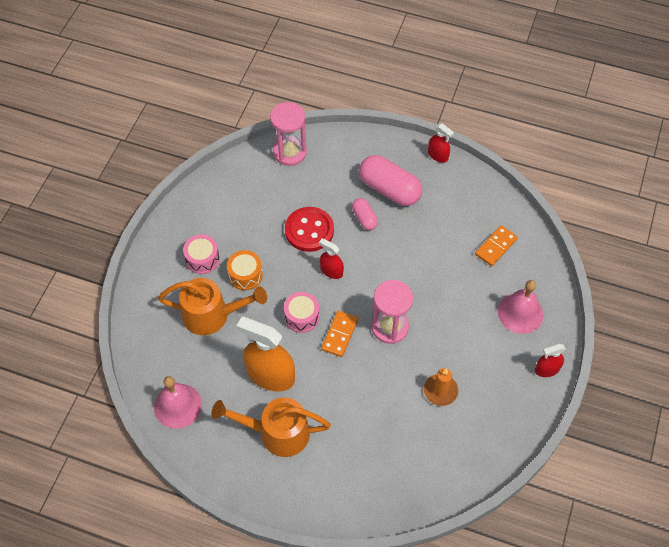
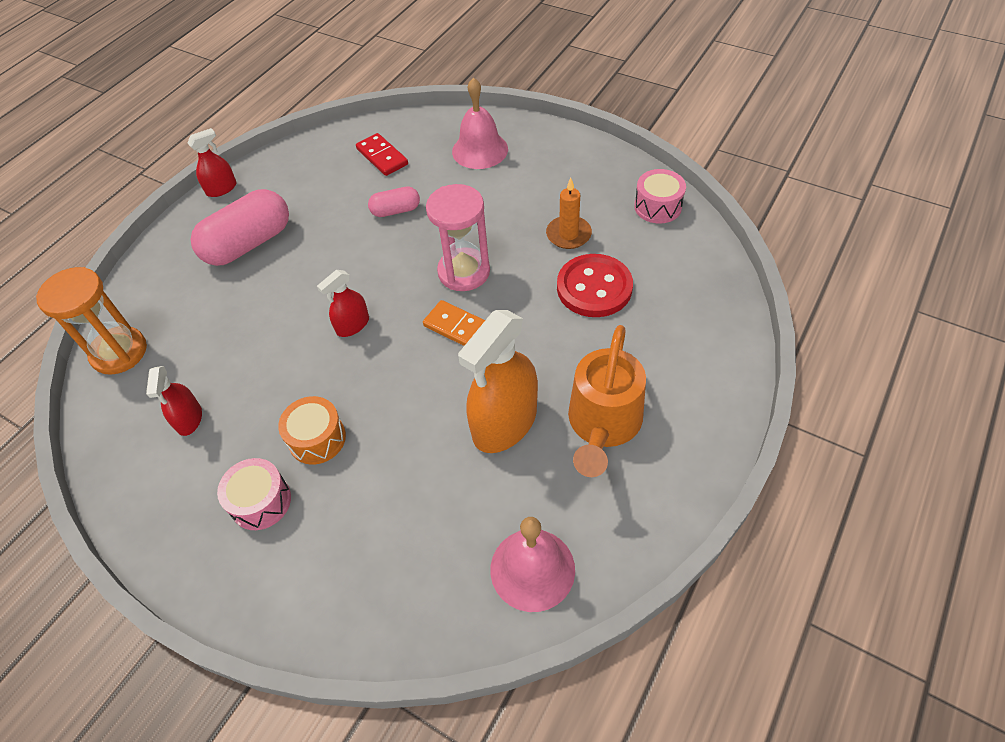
camera: 75 degrees left, 5 degrees down
(213, 315) = (375, 495): orange watering can -> none
(290, 152) = (119, 352): pink hourglass -> orange hourglass
(302, 317) = (417, 370): pink drum -> pink drum (657, 206)
(309, 230) = (272, 344): red button -> red button (594, 288)
(364, 218) = (282, 277): pink capsule -> pink capsule (396, 210)
(496, 247) = (382, 157): orange domino -> red domino
(547, 369) = (558, 140): red spray bottle -> red spray bottle (189, 419)

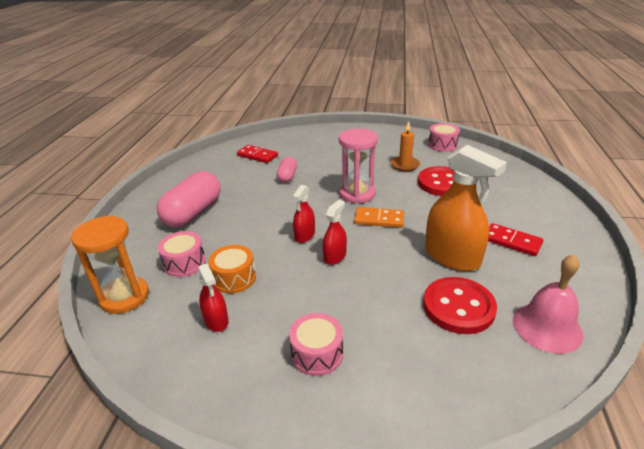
camera: 25 degrees left, 20 degrees down
(199, 323) = (184, 263): none -> pink drum
(221, 189) = (151, 191): red spray bottle -> red spray bottle (334, 256)
(317, 438) = (330, 302): orange drum -> orange drum (234, 278)
(396, 210) = (287, 176): pink capsule -> pink capsule turned 45 degrees counterclockwise
(452, 500) = (458, 307): none -> red button
(480, 150) = (318, 142): pink bell -> none
(505, 422) = (452, 256): orange spray bottle -> orange spray bottle turned 60 degrees counterclockwise
(603, 425) = (512, 241): orange watering can -> red domino

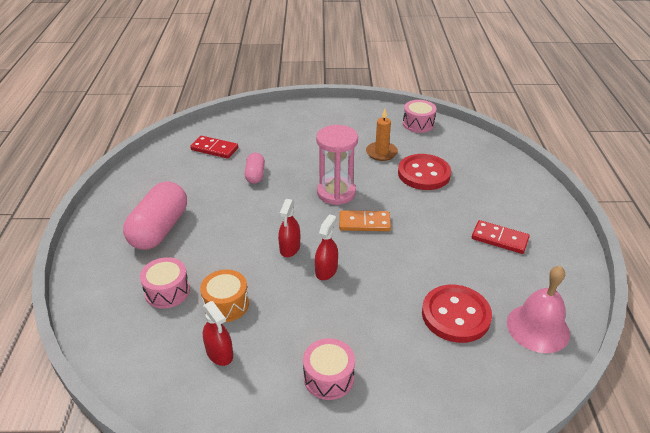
camera: 10 degrees left, 5 degrees up
(124, 297) = (113, 337): orange hourglass -> none
(452, 256) = (443, 261): orange spray bottle -> none

